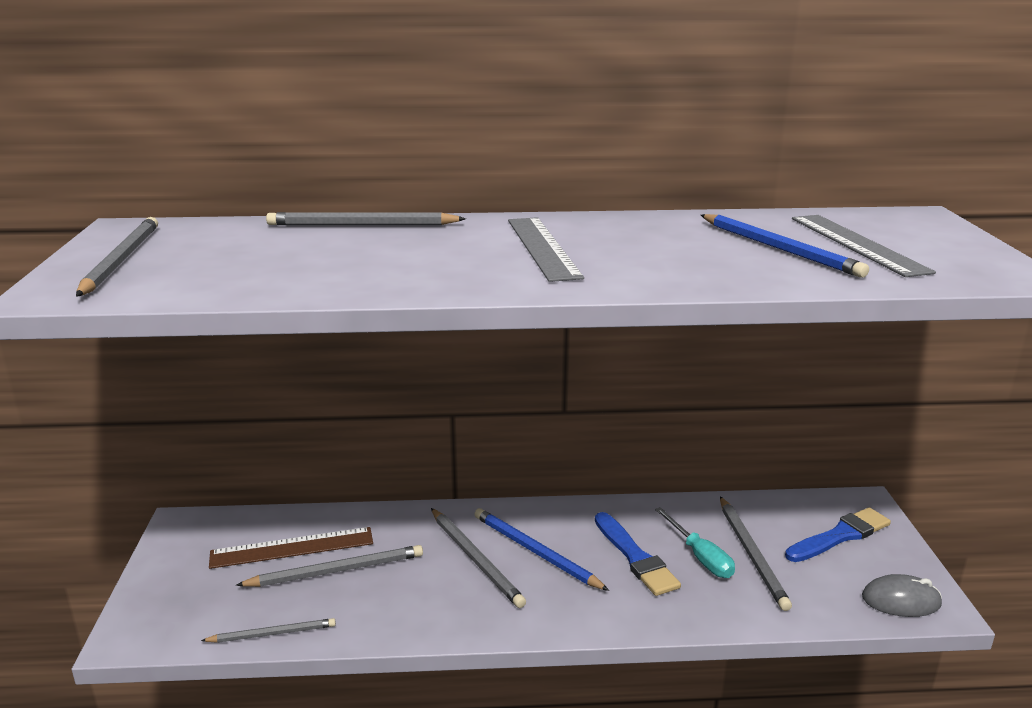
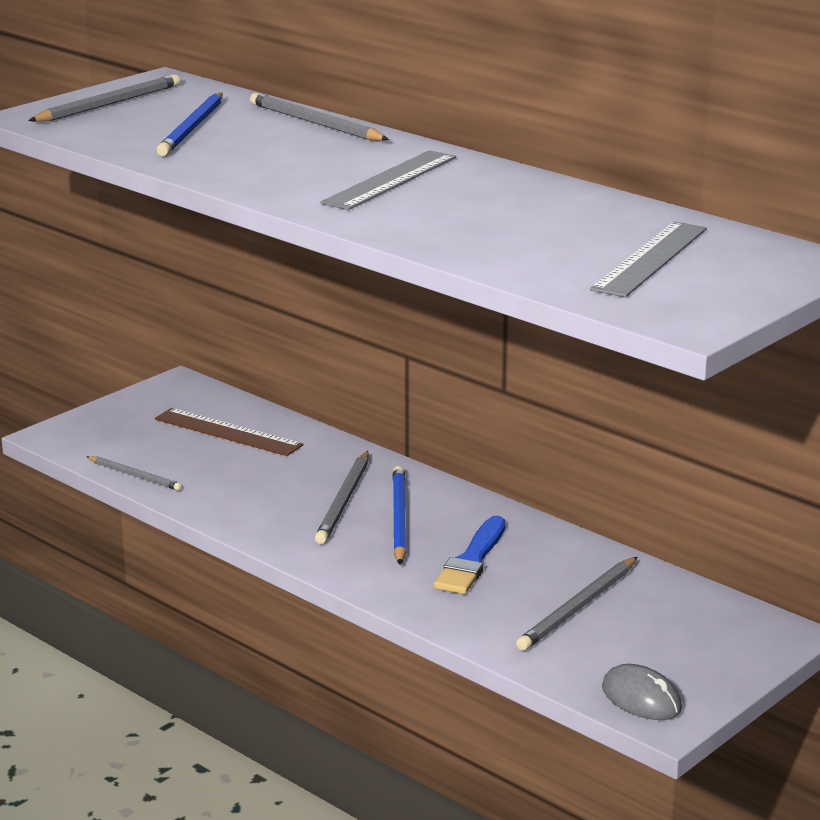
camera: 45 degrees right, 0 degrees up
(336, 571) = (234, 460): grey pencil -> none
(700, 557) = (528, 587): turquoise screwdriver -> none
(779, 248) = (569, 240): blue pencil -> blue pencil (192, 128)
(840, 536) = (694, 638): blue brush -> none

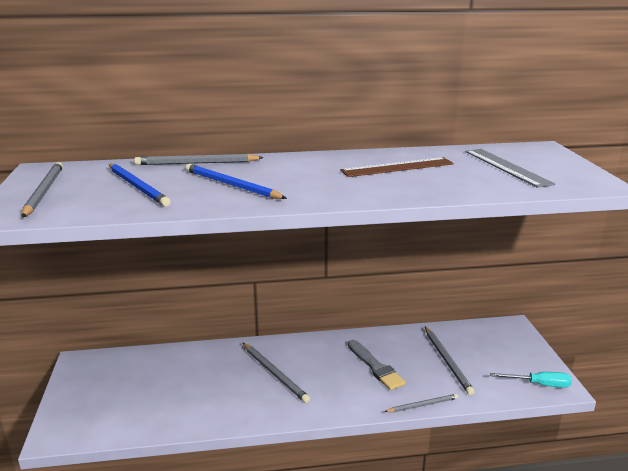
camera: 50 degrees left, 0 degrees up
(135, 476) = (149, 428): grey pencil -> grey pencil (423, 405)
(228, 432) = (154, 373): brown ruler -> brown ruler (397, 167)
(390, 180) = (315, 175): grey ruler -> none
(399, 518) = (312, 367): blue pencil -> blue pencil (231, 185)
(472, 560) = (375, 367): blue brush -> grey brush
(641, 699) = (539, 384): grey mouse -> turquoise screwdriver

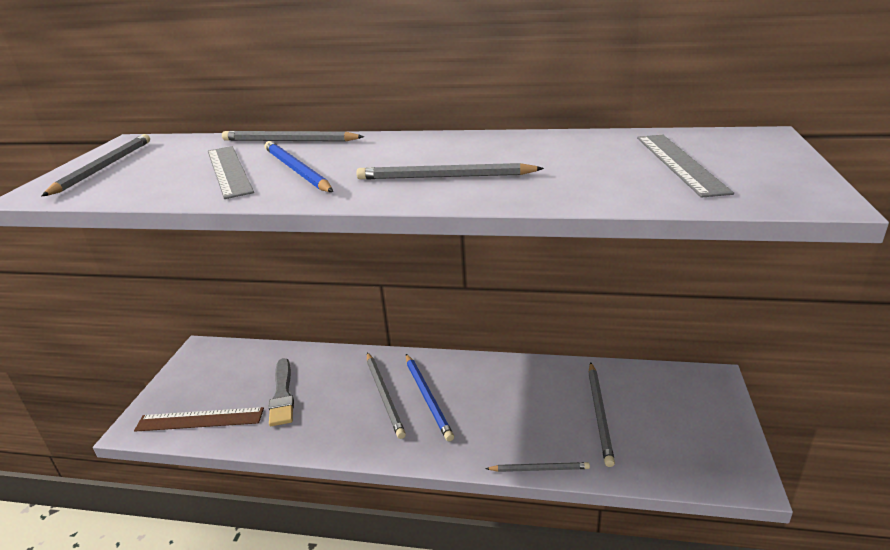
camera: 20 degrees right, 5 degrees up
(137, 187) = (197, 167): blue pencil -> blue pencil (427, 397)
(171, 188) = (228, 170): none -> grey ruler
(356, 184) = (444, 177): none -> grey pencil
(375, 367) = (504, 407): grey brush -> grey brush (282, 395)
(397, 167) = (521, 156): brown ruler -> brown ruler (200, 419)
(539, 384) = (715, 470): turquoise screwdriver -> none

